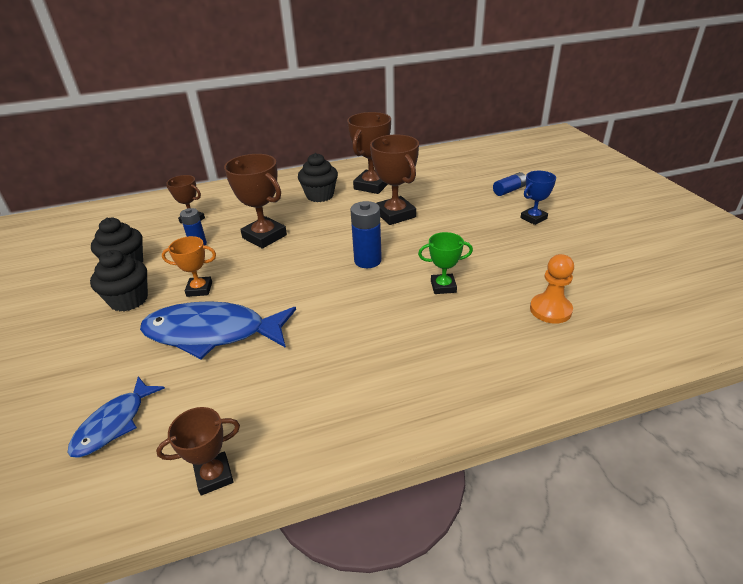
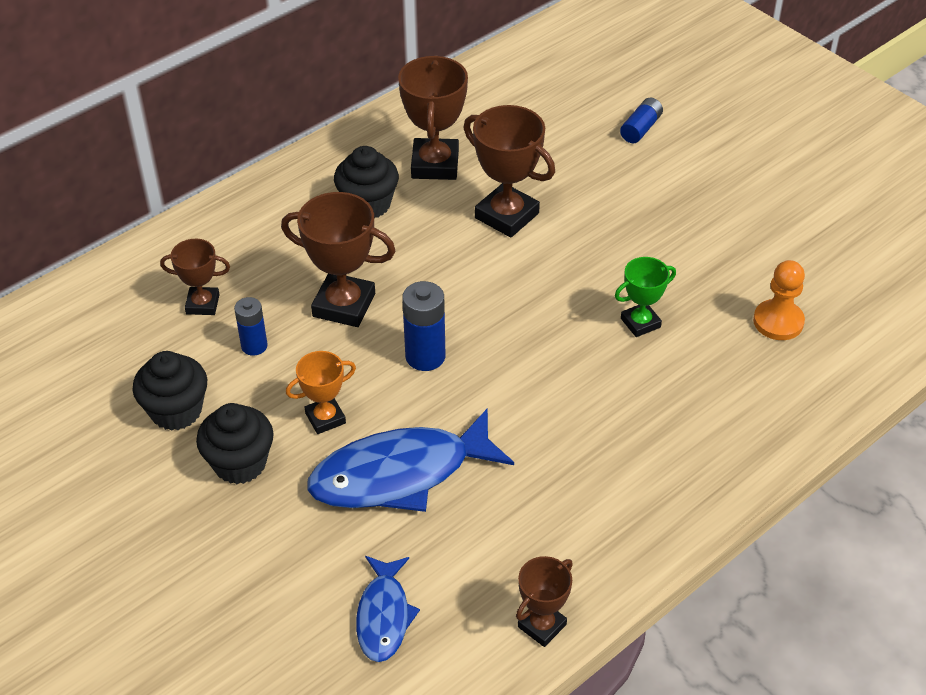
camera: 25 degrees left, 10 degrees up
(367, 261) = (520, 308): blue battery -> blue battery (425, 356)
(533, 218) = (697, 176): blue trophy -> none

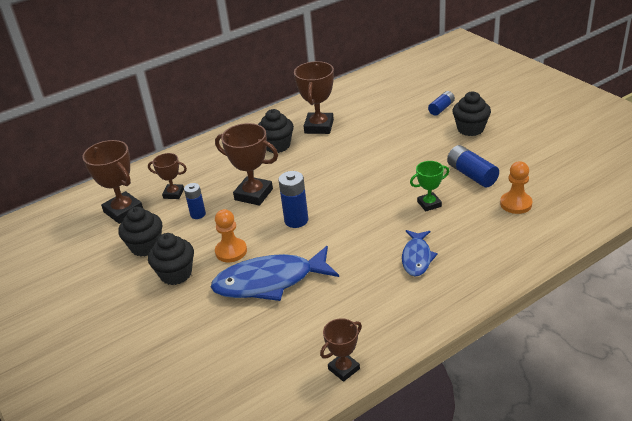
camera: 10 degrees right, 10 degrees down
(325, 418) = (231, 251): orange trophy -> orange pawn
(384, 616) = (245, 360): blue fish -> blue fish (417, 257)
(506, 216) = (356, 151): brown trophy -> brown trophy (123, 211)
(693, 172) = (470, 129): none -> black cupcake
(703, 265) = (471, 175): none -> blue battery

